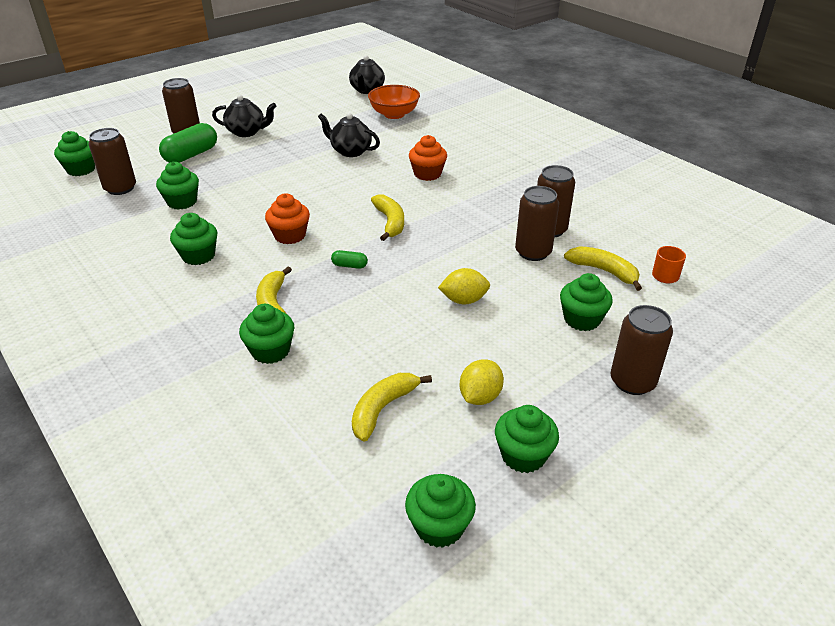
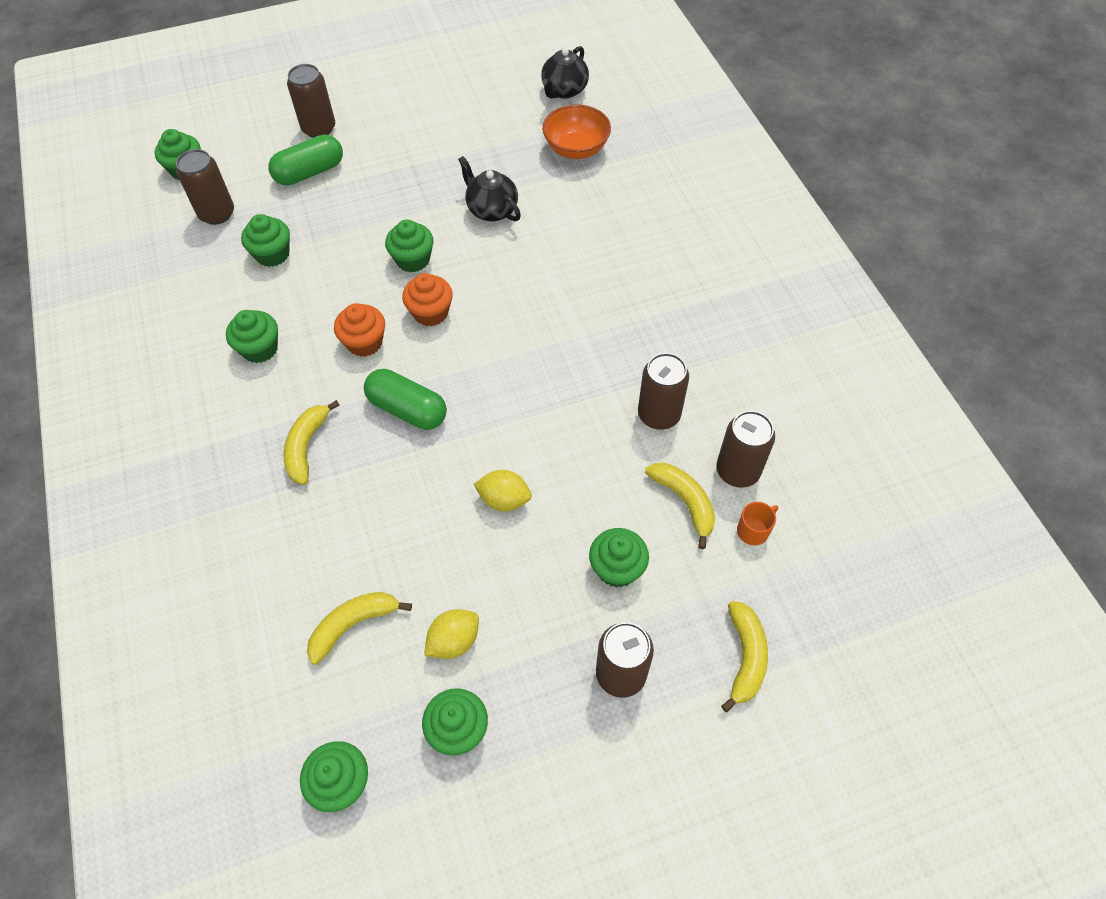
camera: 20 degrees right, 20 degrees up
(247, 132) = (386, 143): black teapot -> none
(270, 351) = (279, 512): green cupcake -> green cupcake (413, 260)
(349, 265) = (408, 409): green capsule -> green capsule, size x2.14
(390, 222) = (481, 351): yellow banana -> yellow banana (745, 657)
(427, 174) = (564, 276): orange cupcake -> orange cupcake (430, 313)
(533, 252) = (619, 447): brown can -> brown can (737, 471)

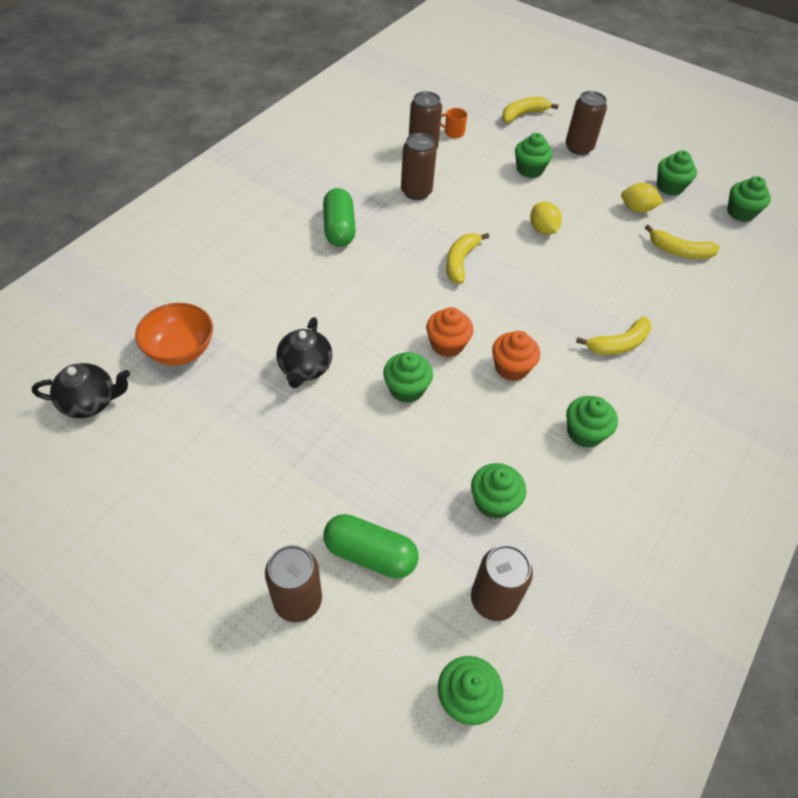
camera: 130 degrees left, 5 degrees down
(408, 409) = (536, 308): green capsule -> green capsule (339, 229)
(684, 502) = (464, 161): yellow banana -> yellow banana (460, 261)

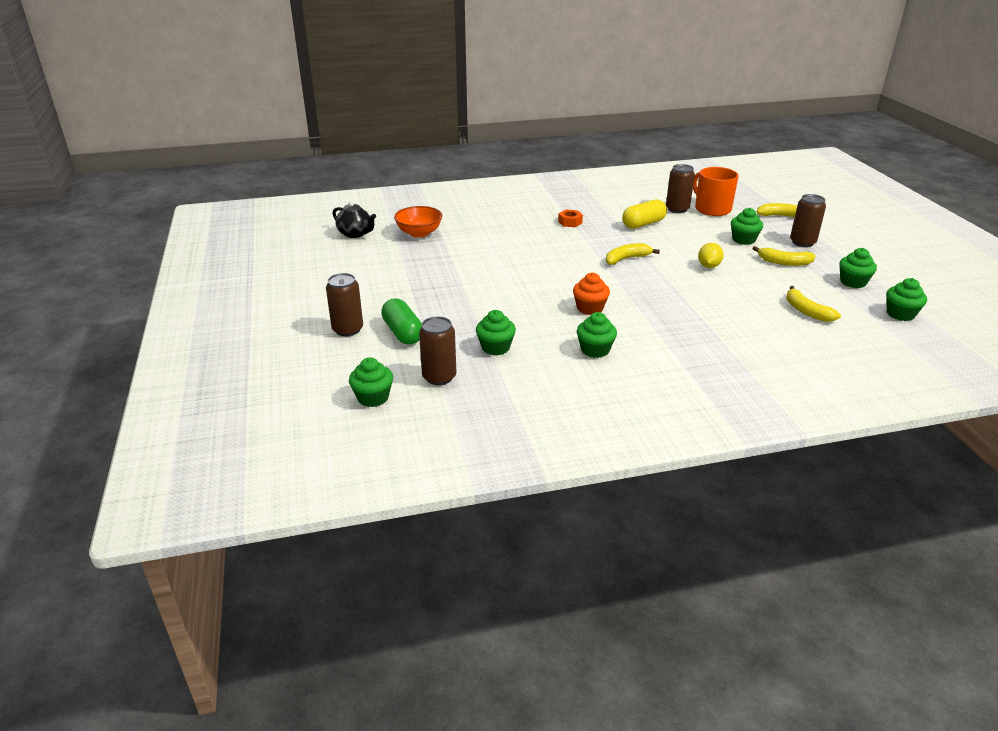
camera: 45 degrees right, 20 degrees down
(305, 368) = (470, 262): black teapot -> none
(339, 229) = (570, 222): green capsule -> orange nut
(406, 389) = (513, 290): green cupcake -> none
(416, 192) = (643, 224): brown can -> yellow capsule
(447, 344) = (564, 285): orange cupcake -> none
(453, 132) = (712, 209): orange mug -> orange mug, size x2.20
(618, 344) = (682, 328): yellow banana -> yellow banana (784, 262)
(637, 209) = (803, 282): yellow lemon -> none

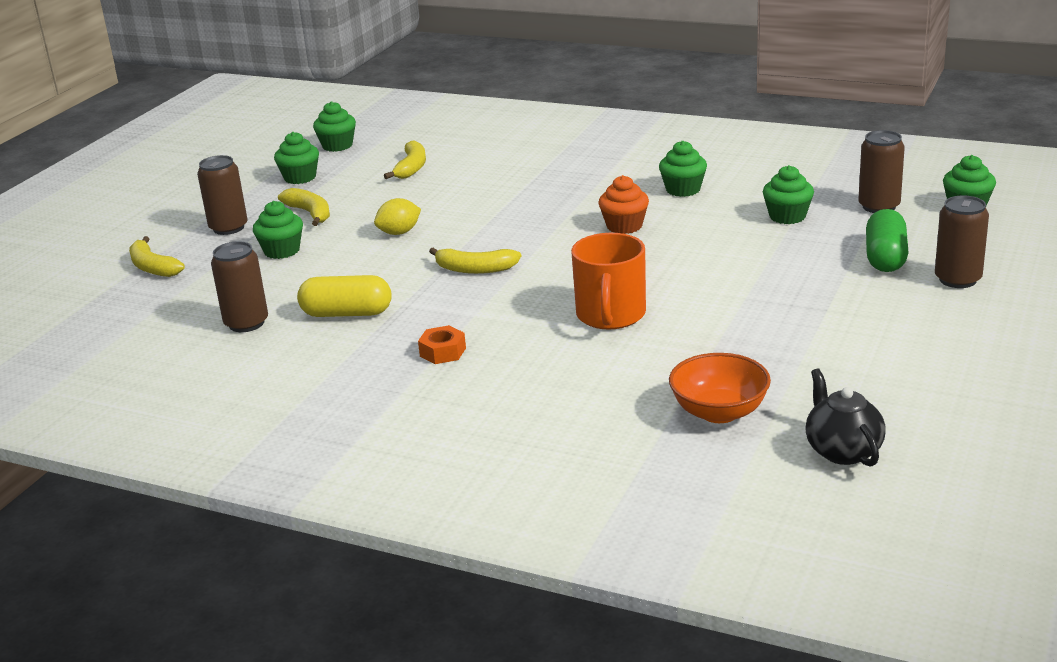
camera: 140 degrees left, 5 degrees down
(712, 209) = (202, 307): orange mug -> orange mug (610, 315)

